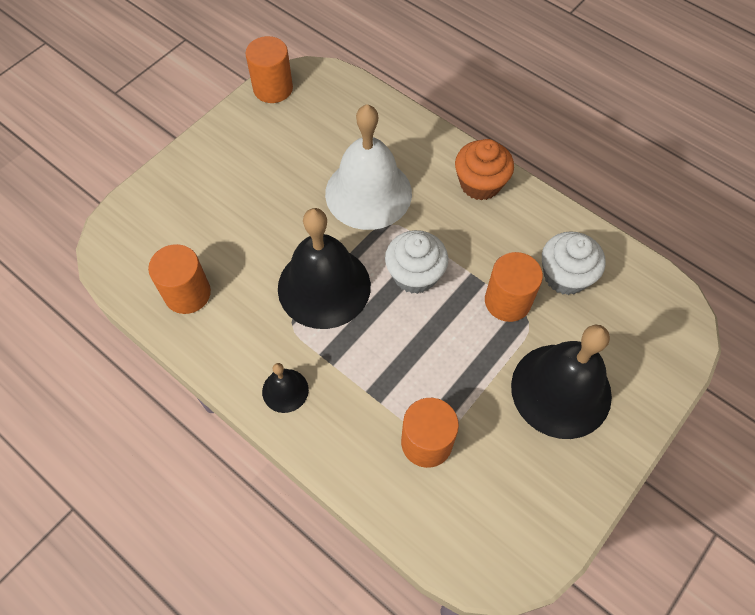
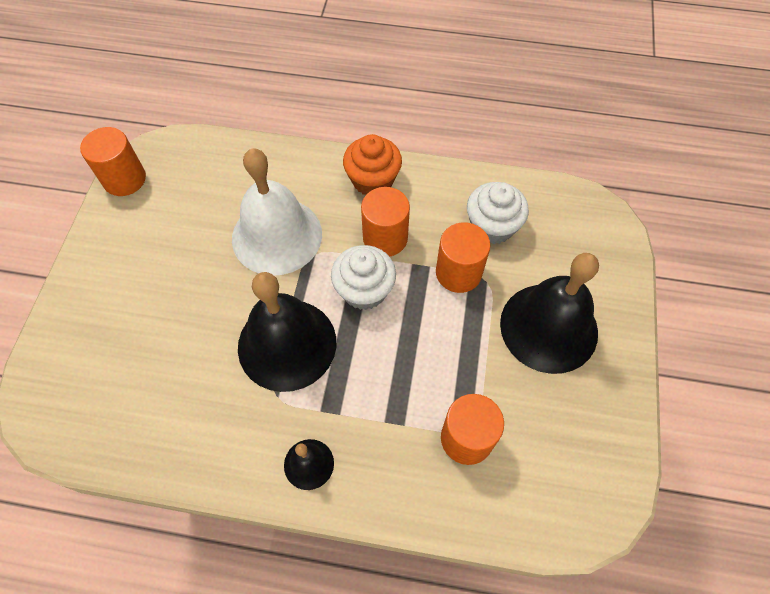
camera: 30 degrees left, 0 degrees up
(187, 293) = (153, 422): orange cylinder -> orange cylinder (385, 238)

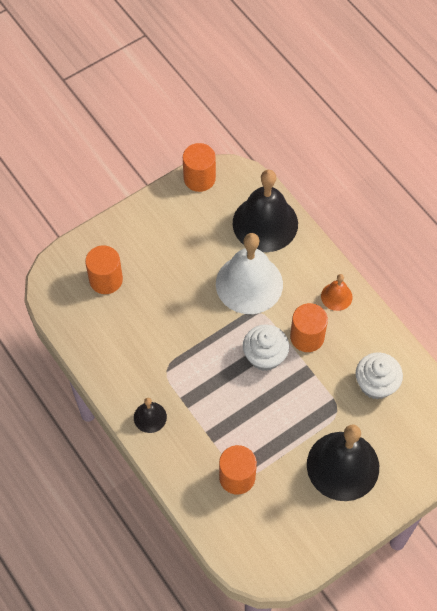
camera: 45 degrees right, 0 degrees up
(287, 344) = (196, 349): black bell -> black bell (265, 223)
(373, 180) = (336, 296): orange cupcake -> orange bell
(458, 273) = (326, 392): orange cylinder -> orange cylinder (106, 280)

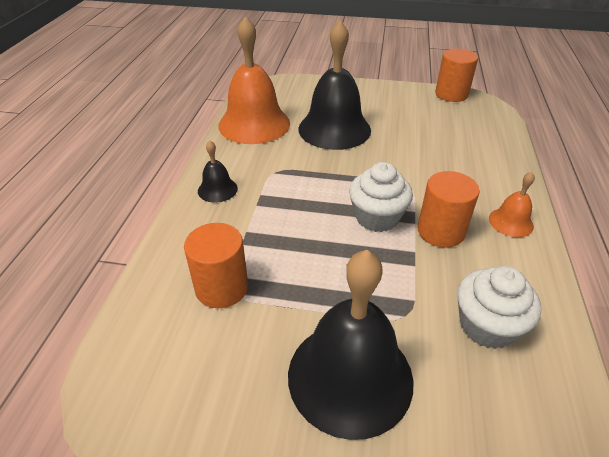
camera: 45 degrees right, 20 degrees down
(96, 336) = (254, 124): none -> orange bell
(106, 280) = (305, 103): orange cylinder -> none
(249, 284) = (422, 165): white bell -> none
(265, 223) = (484, 140): black bell -> black bell (334, 129)

